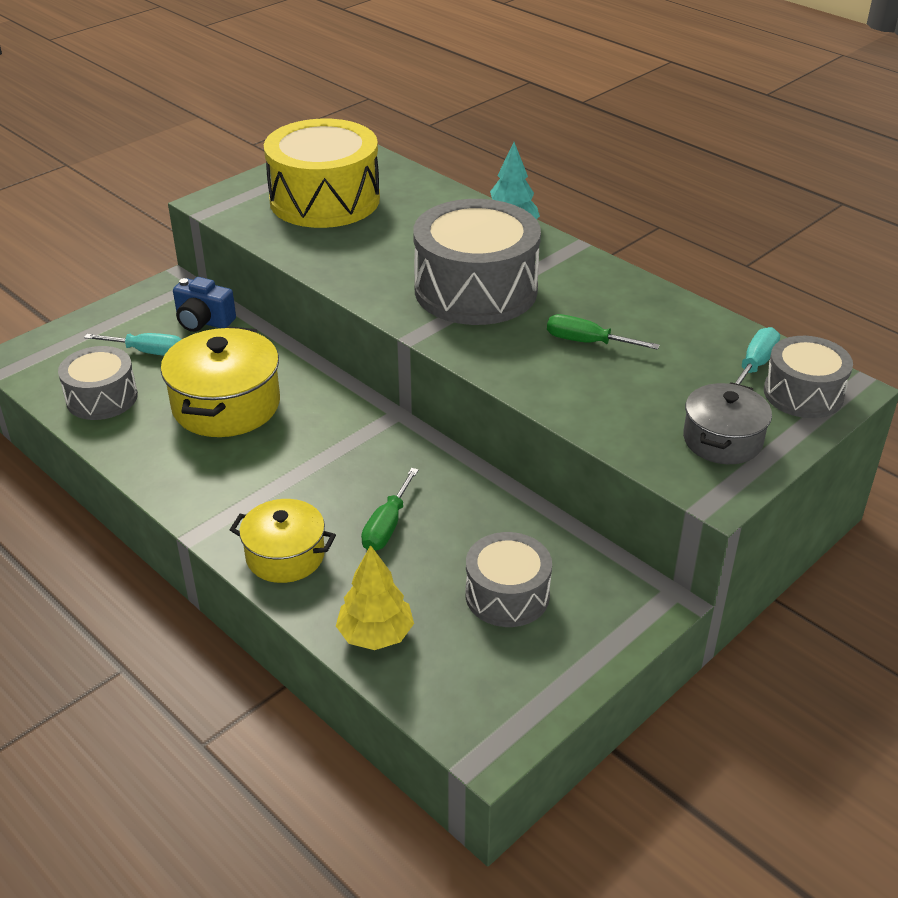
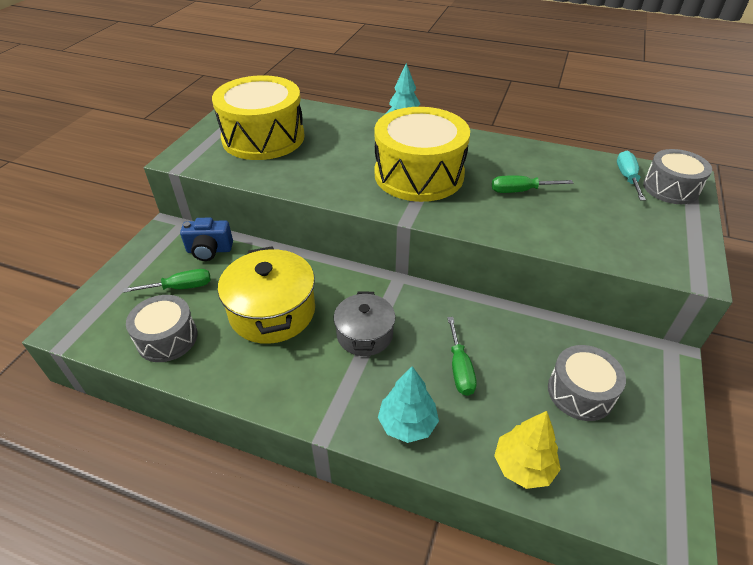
camera: 25 degrees left, 5 degrees up
(148, 352) = (181, 287): turquoise screwdriver -> green screwdriver
(285, 556) = (407, 424): yellow pot -> turquoise tree
(475, 290) = (419, 174): grey drum -> yellow drum
(722, 440) = (661, 234): grey pot -> grey pot (364, 334)

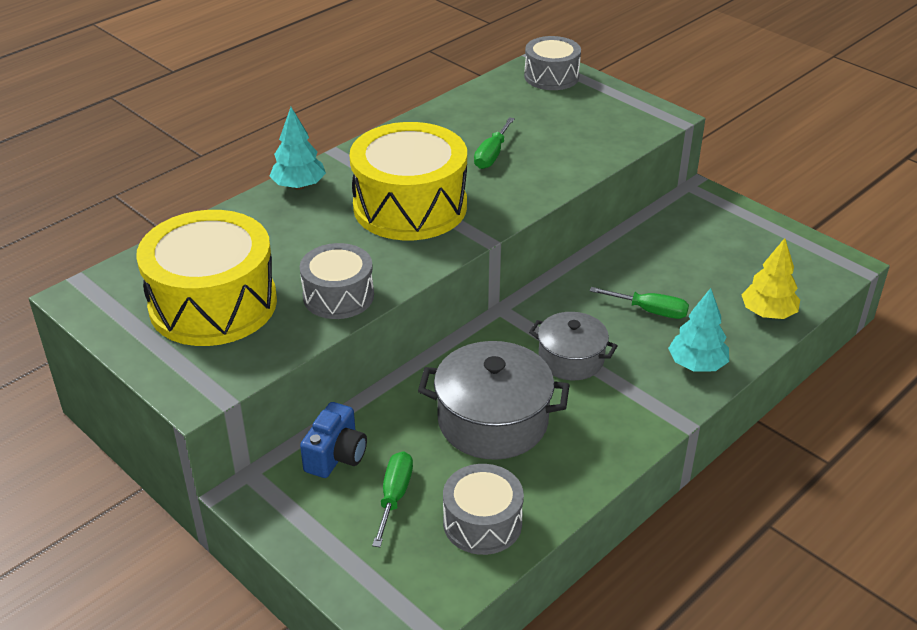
camera: 65 degrees left, 5 degrees down
(272, 311) = (492, 421): yellow pot -> grey pot
(580, 392) = (711, 253): grey drum -> grey drum (338, 296)
(627, 178) = (518, 90): turquoise screwdriver -> none

